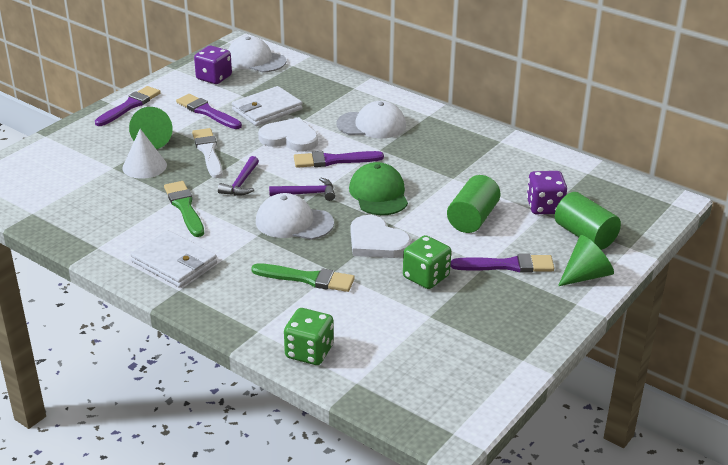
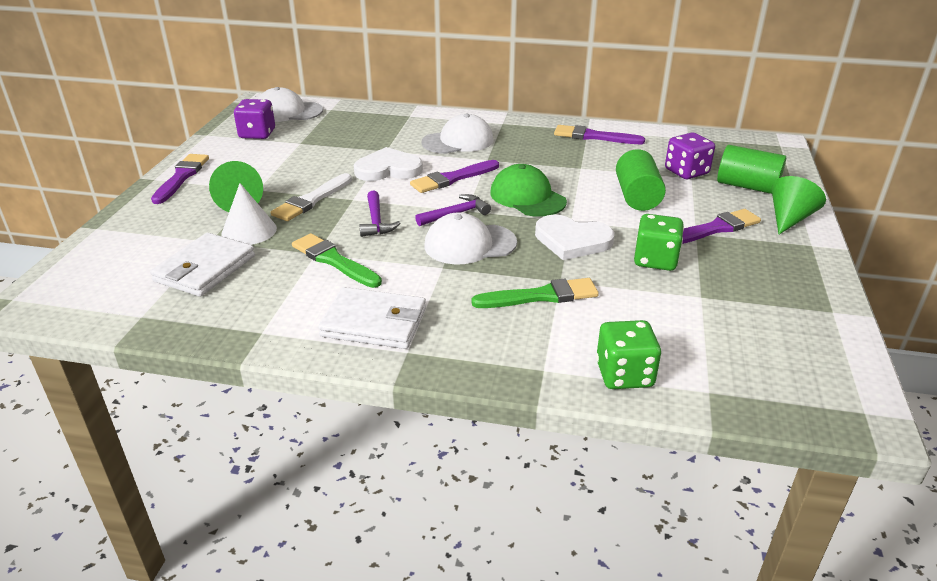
camera: 25 degrees left, 0 degrees up
(207, 112) = (277, 165): purple brush -> purple brush (594, 136)
(208, 152) = (311, 200): white brush -> white brush turned 105 degrees counterclockwise
(267, 109) = (340, 150): white wallet -> white wallet (205, 269)

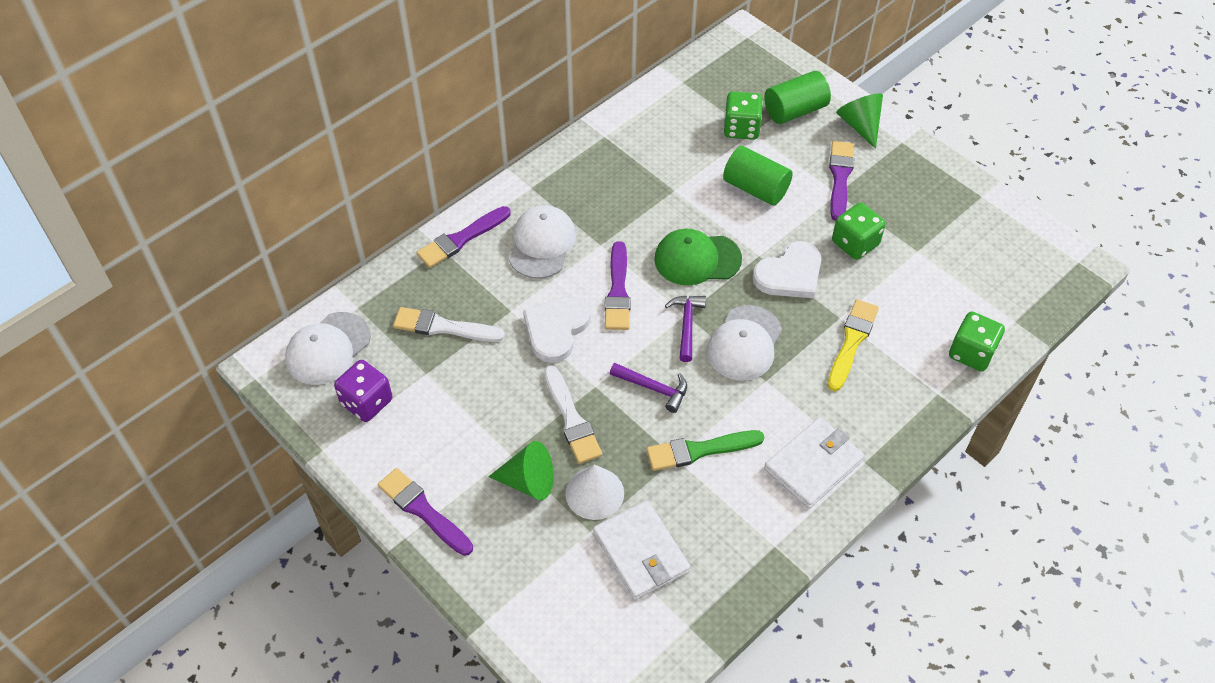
camera: 55 degrees left, 20 degrees up
(345, 135) = (443, 327): none -> white brush
(541, 296) = (852, 342): green brush -> yellow brush
(594, 136) = (623, 141): purple brush -> purple brush (461, 239)
(686, 172) = (741, 128): purple dice -> green dice

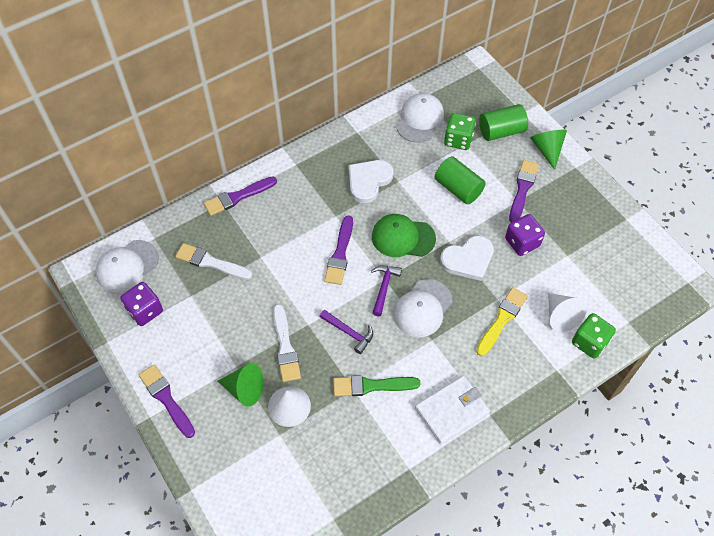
camera: 10 degrees right, 5 degrees up
(542, 244) = (294, 209): white cap -> white cap (420, 119)
(556, 329) = (289, 276): white heart -> white heart (368, 181)
(641, 552) = (312, 457): white wallet -> none
(855, 243) = (522, 242): green dice -> purple dice
(927, 326) = (560, 316): none -> white cone

